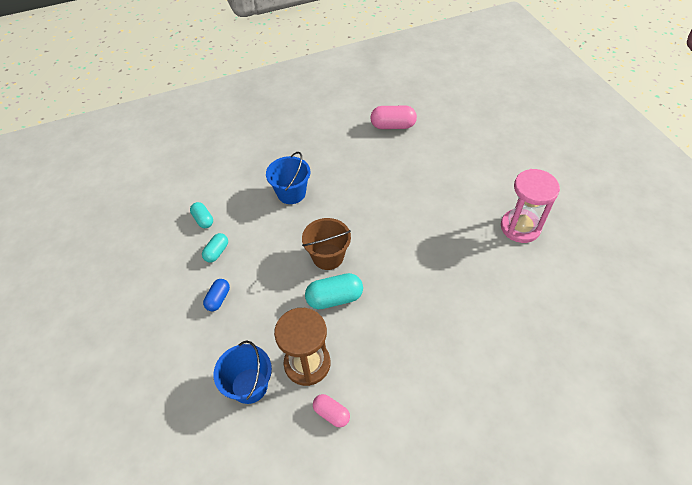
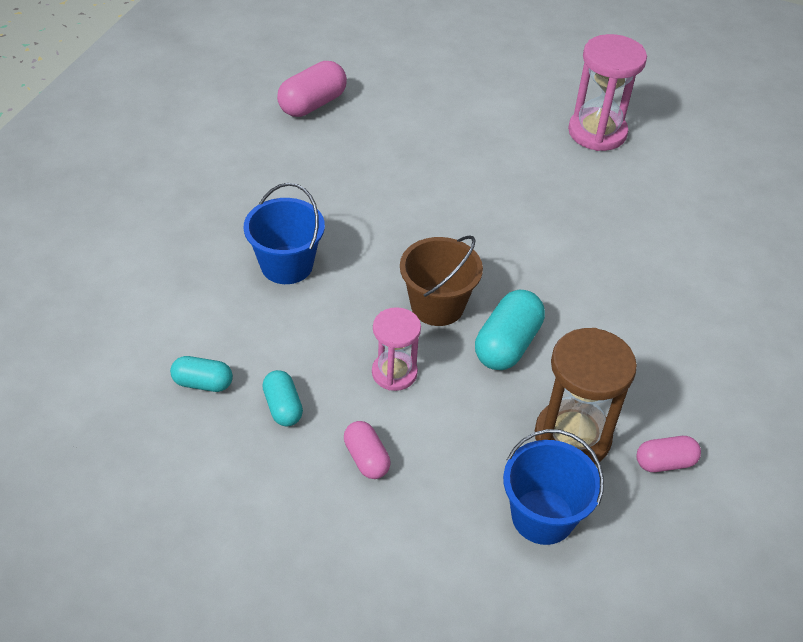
camera: 50 degrees left, 5 degrees down
(218, 299) = (366, 458): blue capsule -> pink capsule
(273, 272) = (394, 373): none -> pink hourglass

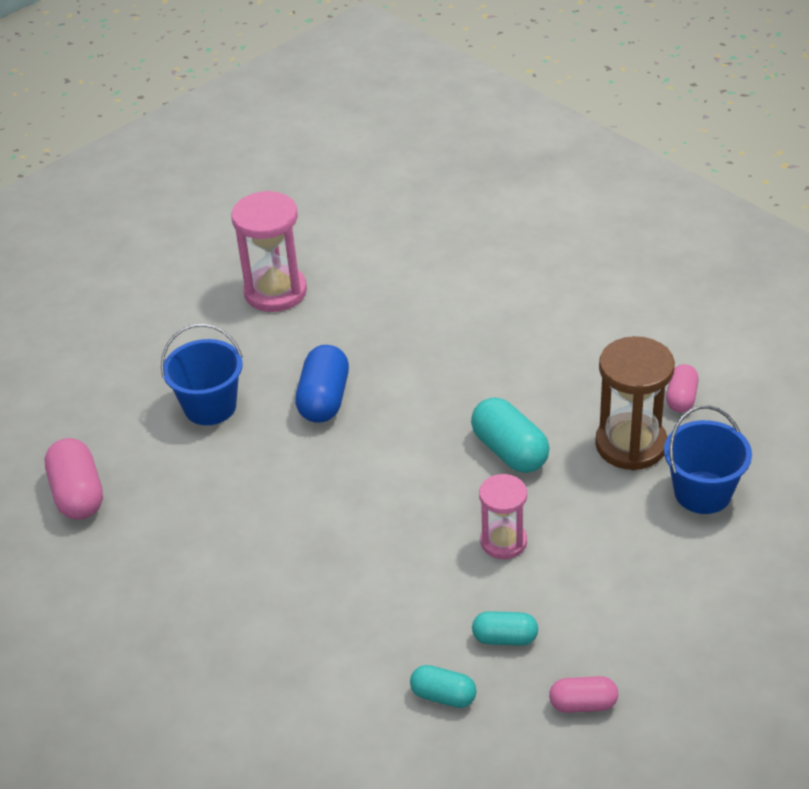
camera: 60 degrees left, 5 degrees down
(203, 383) = (443, 696): turquoise capsule -> turquoise capsule turned 75 degrees clockwise
(286, 265) = (317, 585): blue bucket -> blue bucket (210, 406)
(366, 458) = (593, 592): pink capsule -> pink capsule (583, 704)
(437, 305) = (437, 484): brown bucket -> none
(492, 202) = (324, 399): none -> blue capsule

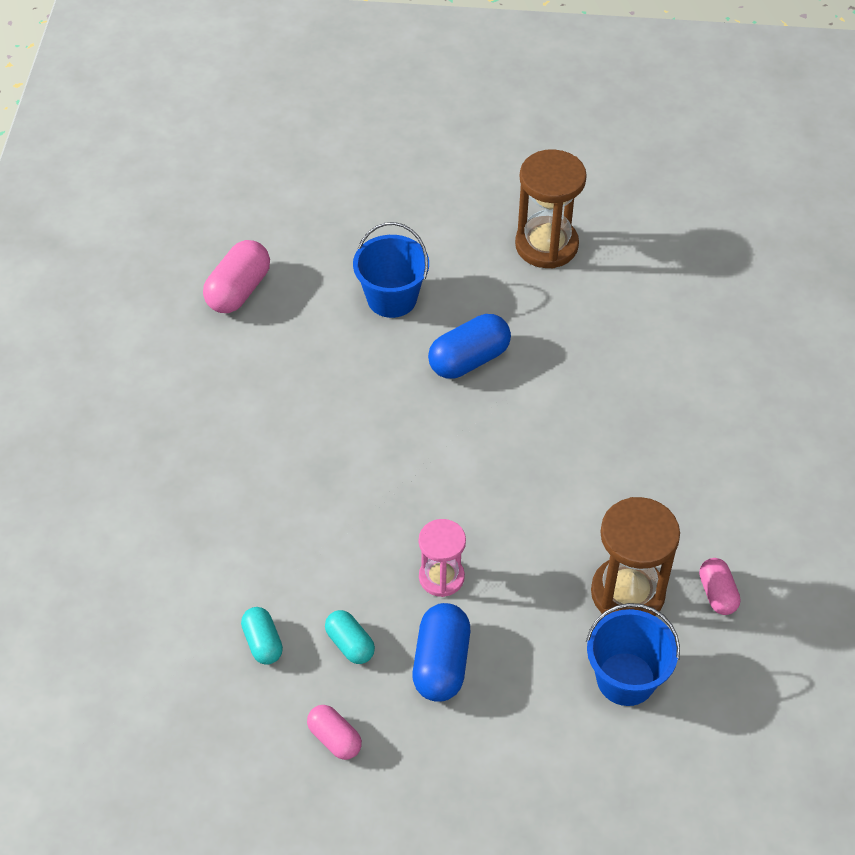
camera: 45 degrees right, 10 degrees up
(275, 292) = (546, 245): pink hourglass -> brown hourglass
(509, 451) = (537, 516): turquoise capsule -> none
(581, 591) = (441, 663): none -> blue capsule
(681, 398) = (717, 593): pink capsule -> pink capsule turned 75 degrees counterclockwise

